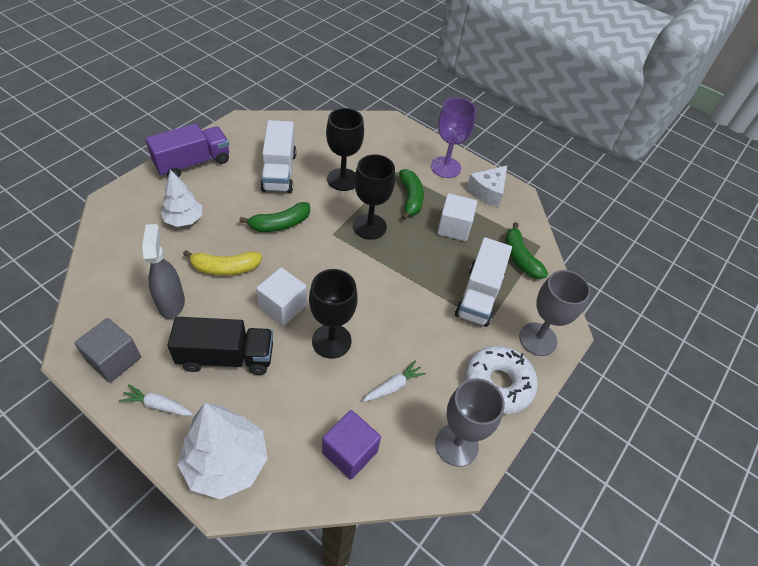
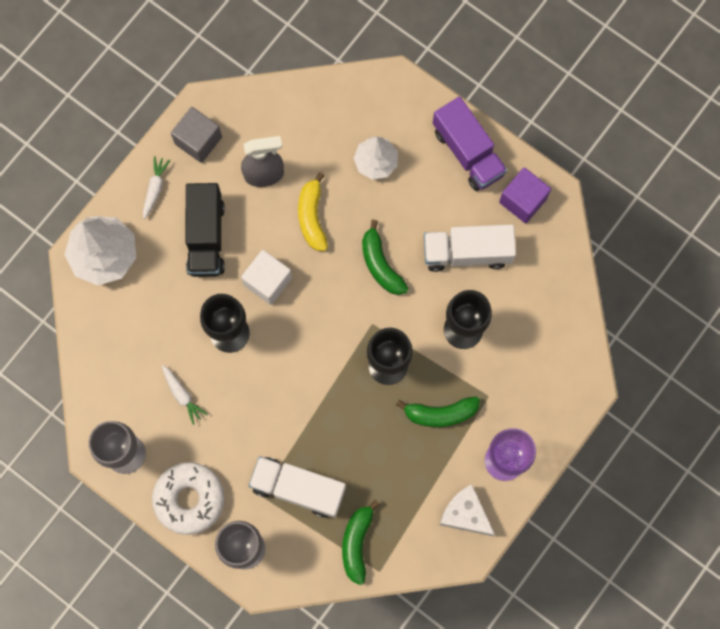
camera: 95 degrees right, 25 degrees up
(350, 452) = (116, 357): purple cube -> purple cube (523, 200)
(454, 227) = (397, 466): white cube -> none
(520, 258) = (357, 543): green banana -> green banana turned 60 degrees counterclockwise

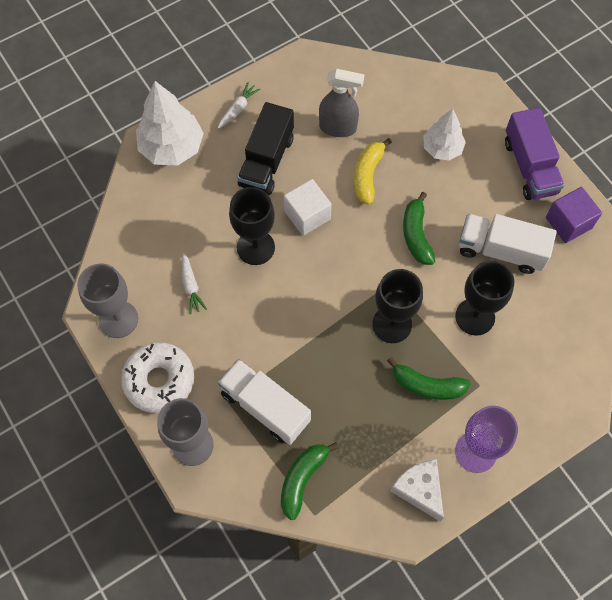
camera: 20 degrees right, 10 degrees down
(198, 140) = (291, 83): grey cube -> none

